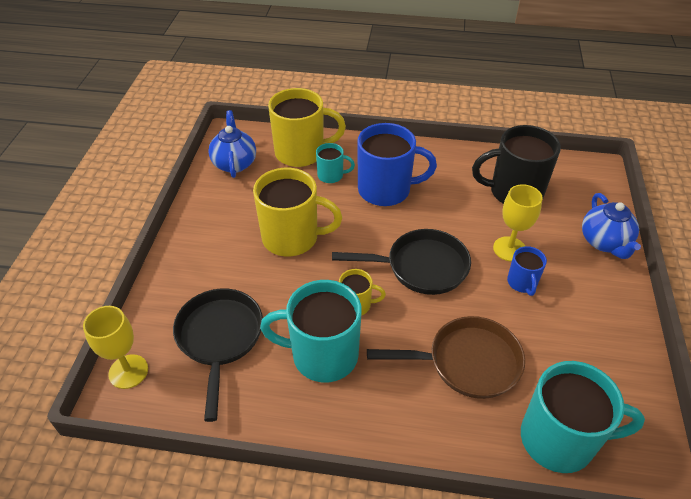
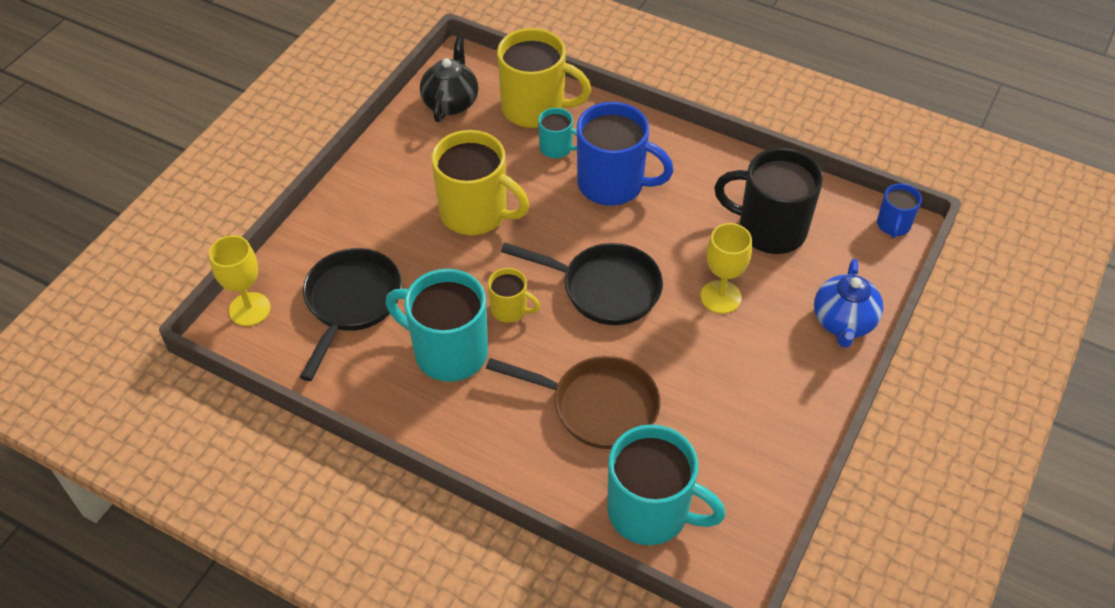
camera: 20 degrees right, 5 degrees up
(234, 163) = (451, 102): blue teapot -> black teapot
(522, 283) = (711, 340): blue mug -> blue mug (893, 225)

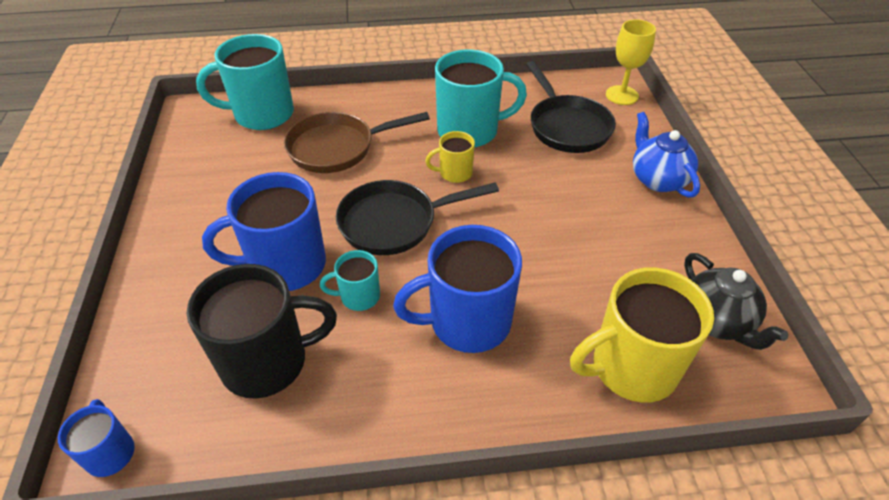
camera: 145 degrees right, 5 degrees down
(476, 213) = (559, 226): yellow mug -> none
(557, 148) = (559, 331): turquoise mug -> turquoise mug (358, 296)
(720, 297) = (285, 266): yellow goblet -> blue mug
(843, 322) = (151, 301): blue teapot -> blue teapot (657, 179)

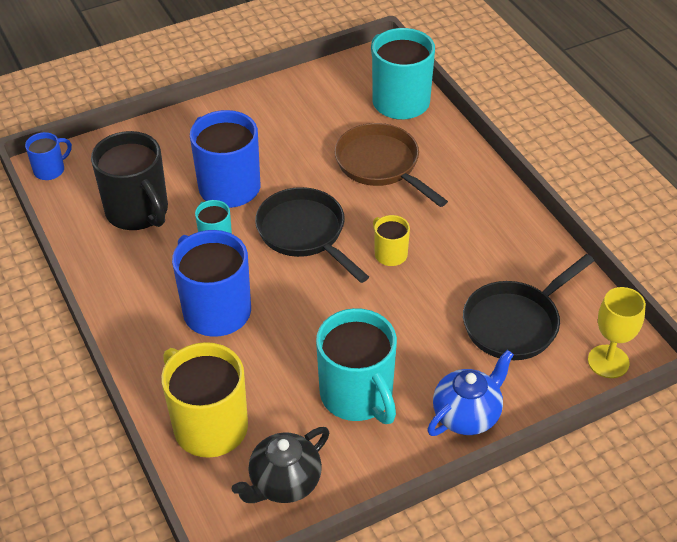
camera: 70 degrees right, 0 degrees up
(470, 131) = (460, 248): turquoise mug -> turquoise mug (357, 396)

